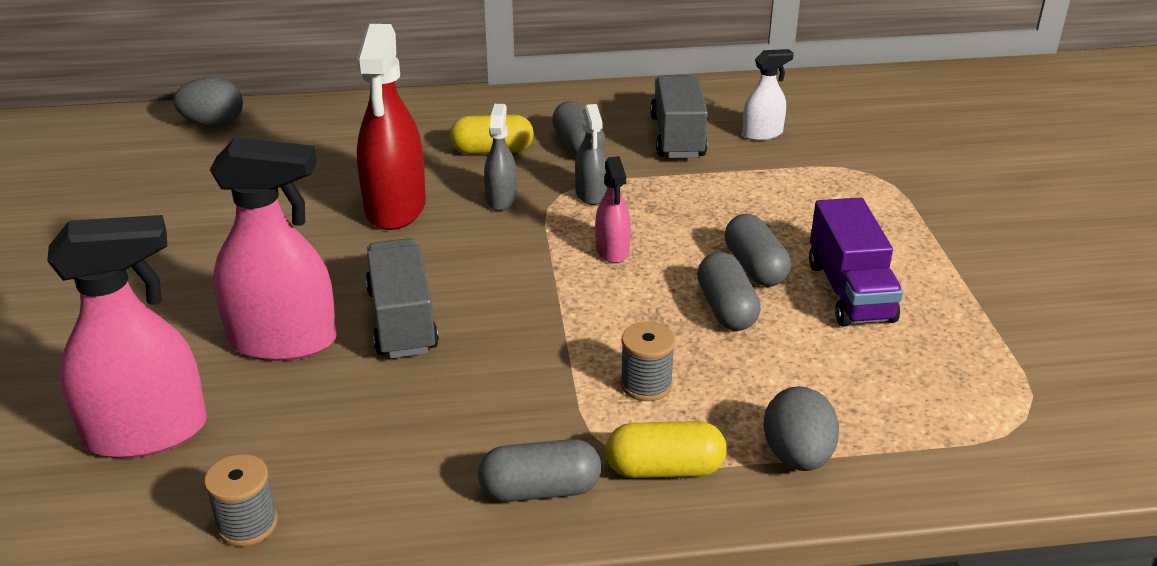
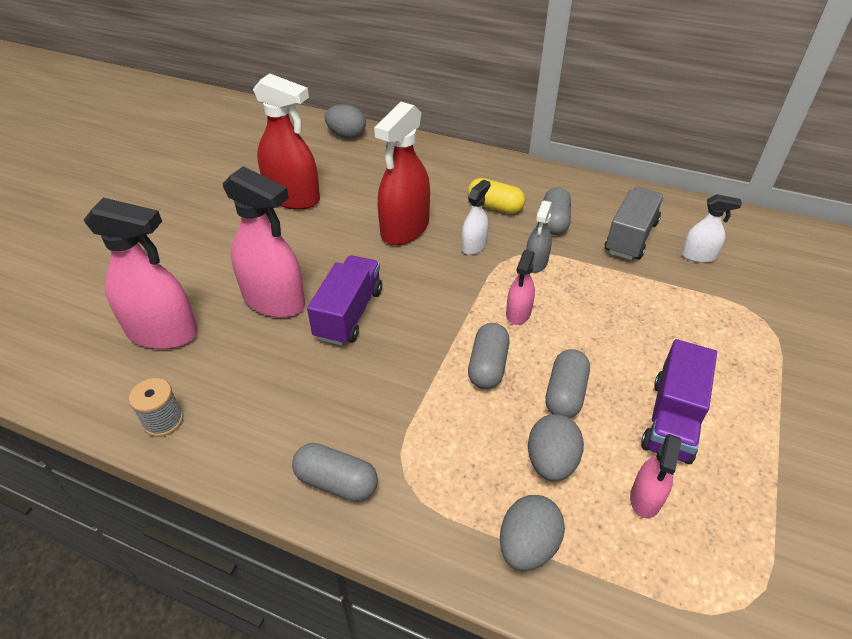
camera: 30 degrees right, 10 degrees up
(200, 218) = (293, 198): none -> red spray bottle
(402, 321) = (349, 314): grey truck -> purple truck
(501, 199) = (474, 246): grey spray bottle -> white spray bottle
(646, 384) = (463, 431): grey spool -> none
(664, 469) = (426, 507): yellow capsule -> none
(755, 267) = (611, 368): grey capsule -> grey capsule (487, 366)
(761, 375) = (551, 462): none -> grey egg
(877, 368) = (645, 498): none -> pink spray bottle

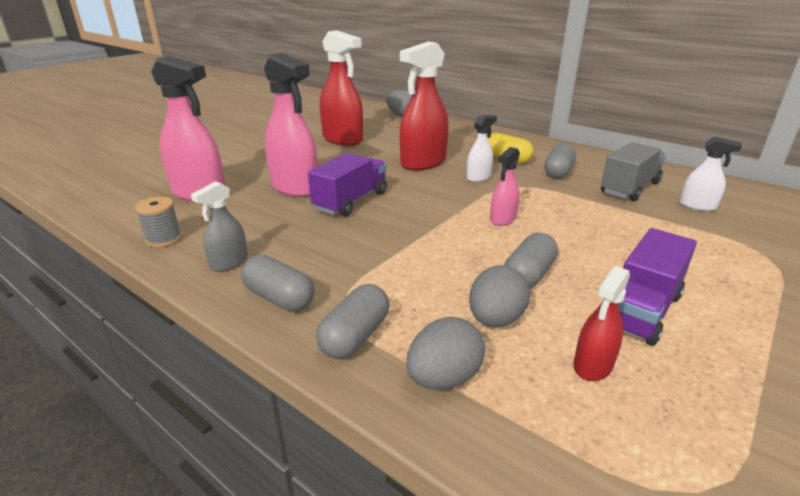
camera: 15 degrees right, 15 degrees down
(487, 366) = (459, 247): grey capsule -> grey capsule (355, 336)
(536, 262) = (531, 192): grey spray bottle -> grey spray bottle (229, 263)
(645, 498) = (593, 365): pink spray bottle -> red spray bottle

